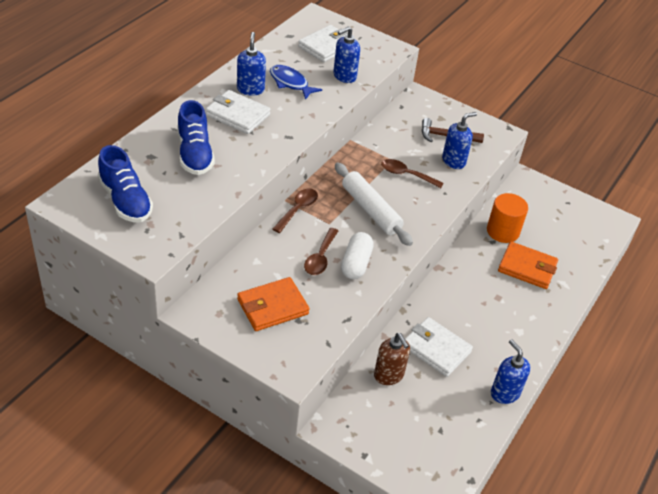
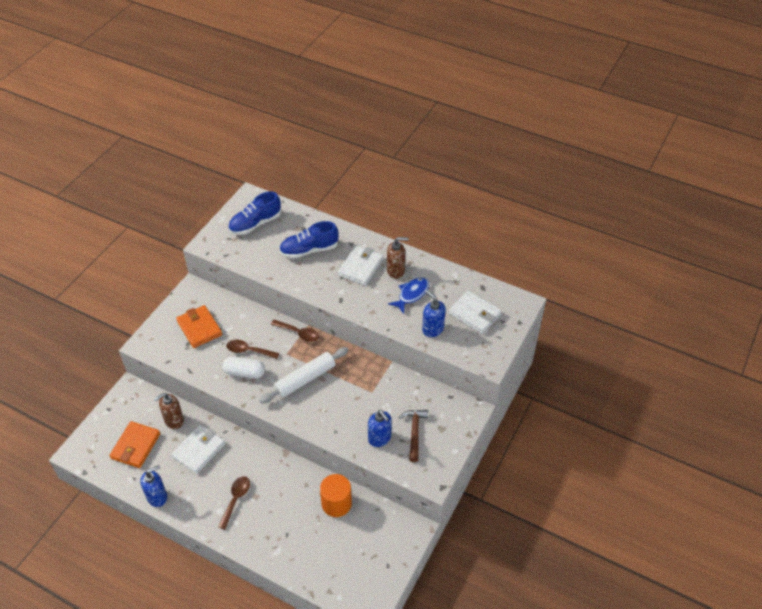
camera: 90 degrees right, 5 degrees up
(250, 89) = (396, 271): blue soap dispenser -> brown soap dispenser
(406, 175) = (353, 402): brown spoon -> brown spoon (236, 499)
(527, 268) = (292, 521): orange wallet -> orange wallet (136, 446)

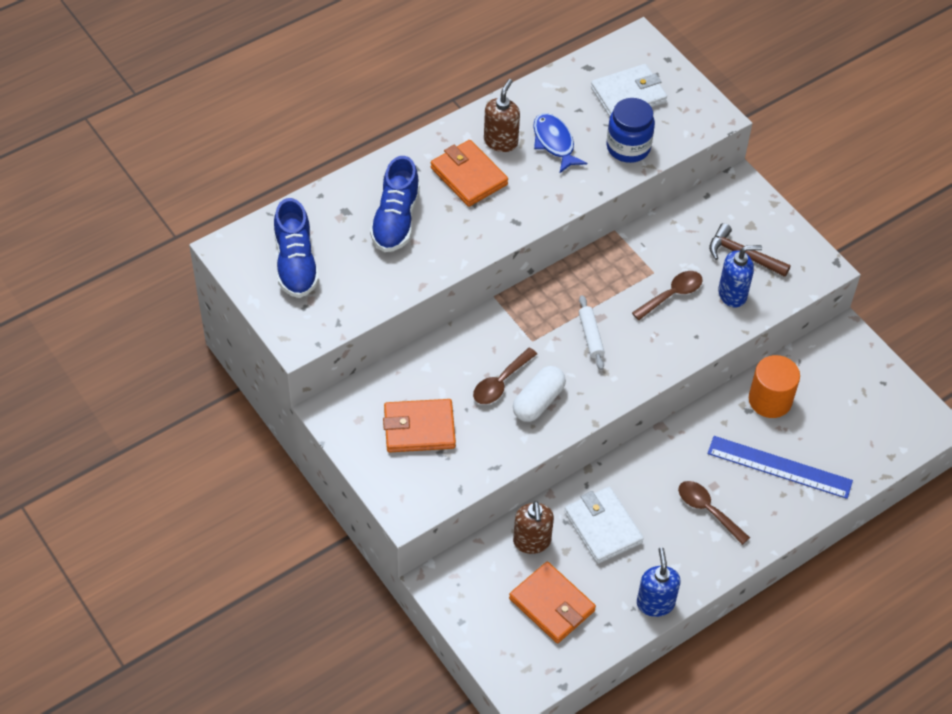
camera: 65 degrees left, 5 degrees up
(287, 527) = (779, 467): none -> blue ruler
(298, 333) = (503, 313): brown spoon -> brown spoon (672, 295)
(305, 379) = (590, 336): white rolling pin -> white rolling pin, size x0.55
(360, 267) = (468, 176): white wallet -> orange wallet
(432, 329) = (628, 147): blue soap dispenser -> blue jar

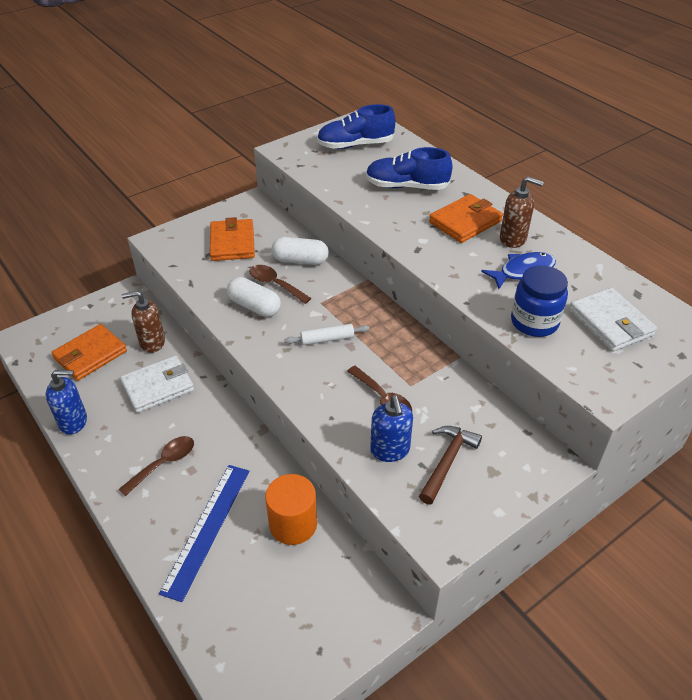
camera: 90 degrees right, 10 degrees down
(457, 358) = (300, 260): none -> white capsule

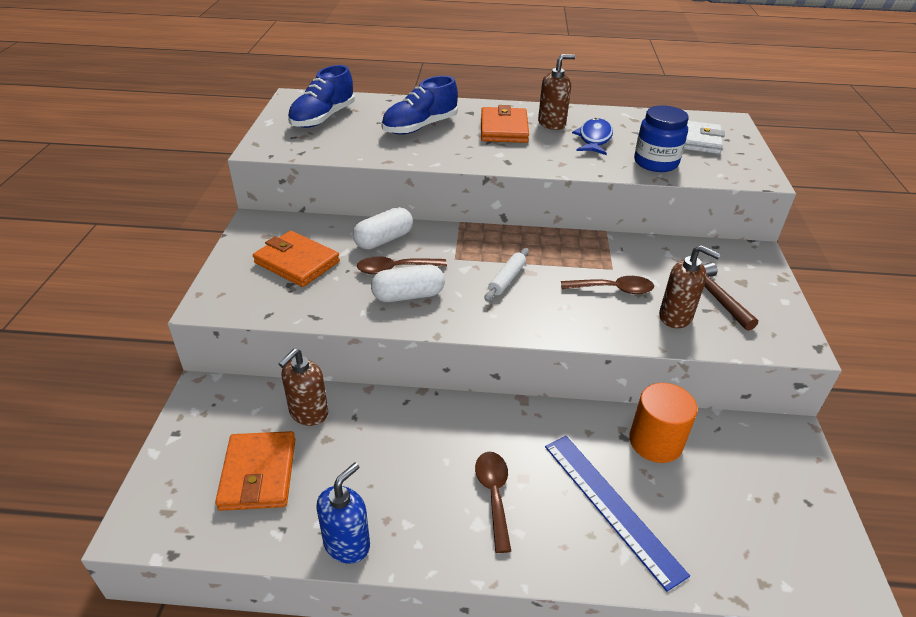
camera: 50 degrees left, 5 degrees down
(158, 387) = (379, 442): white wallet -> none
(390, 450) = (676, 317): blue soap dispenser -> brown soap dispenser

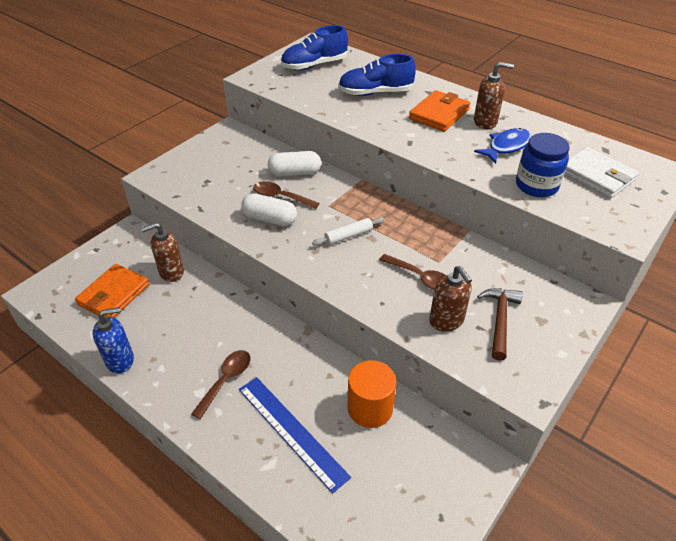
camera: 35 degrees right, 5 degrees up
(297, 262) = (225, 167): orange wallet -> none
(611, 506) = (291, 431): blue ruler -> blue ruler turned 45 degrees counterclockwise

